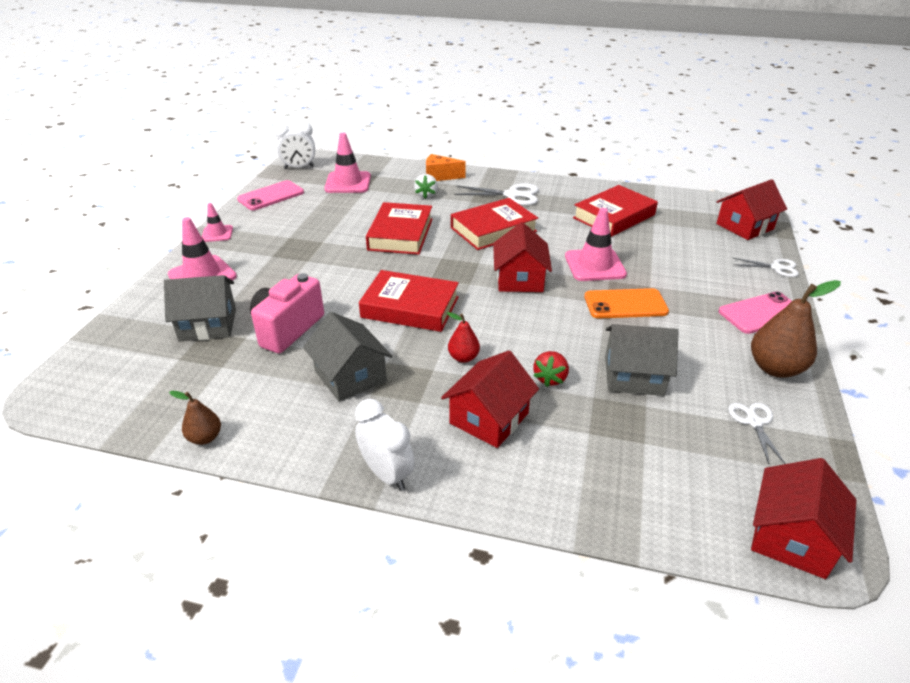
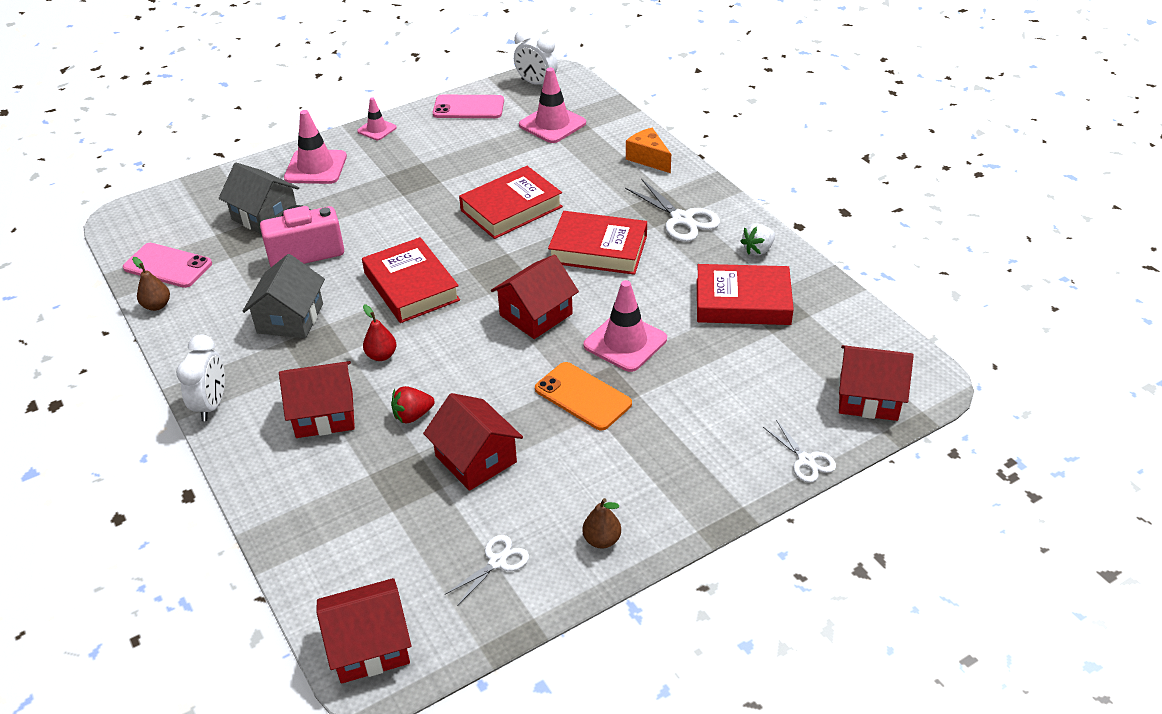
camera: 45 degrees right, 5 degrees up
(426, 195) = (600, 175): white strawberry -> white strawberry (758, 250)
(633, 376) = (476, 459): grey house -> red house
(761, 313) = (692, 489): pink phone -> pink phone (167, 266)
(775, 368) = (602, 540): brown pear -> brown pear, size x0.55

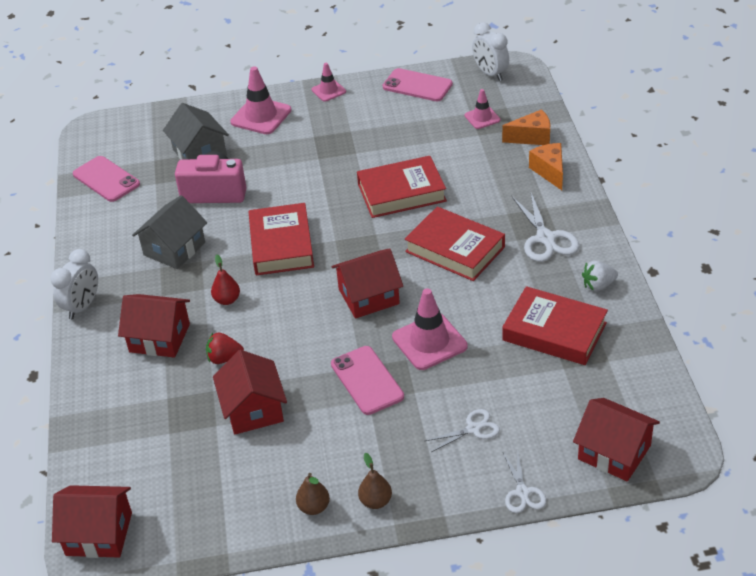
camera: 25 degrees right, 0 degrees up
(157, 305) = (82, 212): brown pear -> brown pear (375, 501)
(497, 562) = (224, 499): white scissors -> white scissors (473, 429)
(552, 124) = (482, 118): pink traffic cone -> pink traffic cone, size x0.58
(583, 396) = (367, 380): orange phone -> pink phone
(612, 132) = (532, 137): none -> orange cheese

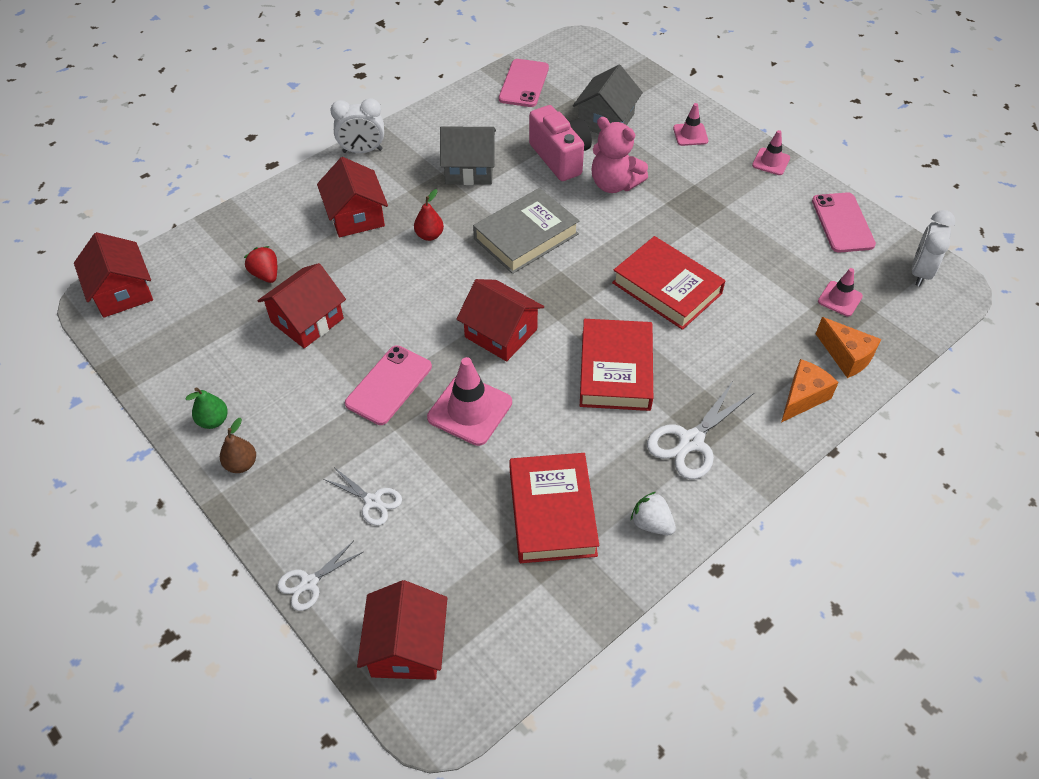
camera: 55 degrees right, 10 degrees up
(224, 358) = (357, 270): red strawberry -> red strawberry (266, 274)
(261, 116) = (690, 134): pink traffic cone -> pink traffic cone, size x0.58
(273, 176) = (614, 184): none -> pink teddy bear
(281, 245) = (526, 236): red book -> grey book
(314, 507) = (213, 421): brown pear -> green pear

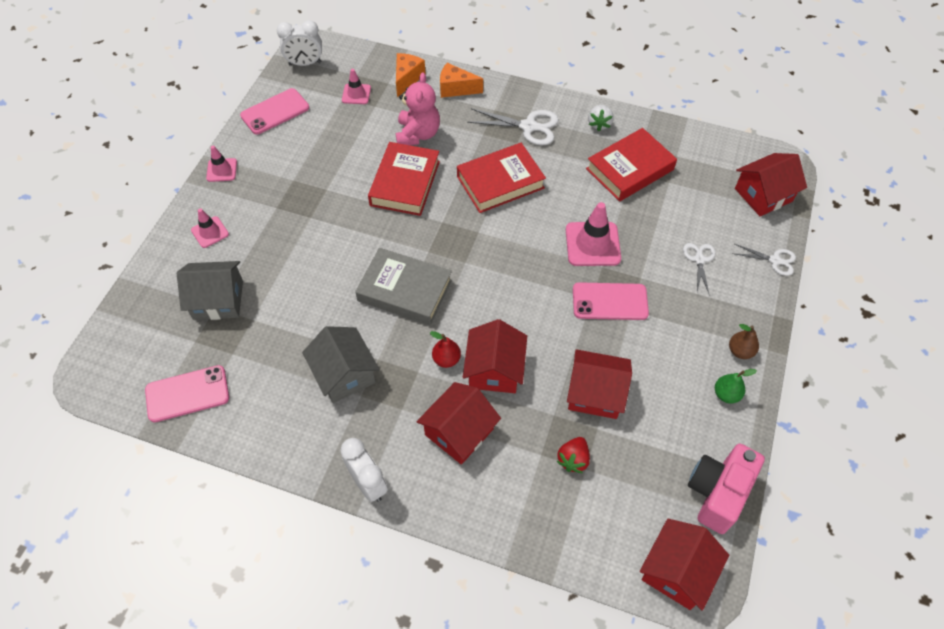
camera: 120 degrees left, 5 degrees up
(501, 333) = (515, 259): red house -> red house (494, 369)
(560, 157) = (290, 311): pink camera -> pink camera (717, 493)
(614, 184) = (305, 258): pink teddy bear -> pink teddy bear (418, 134)

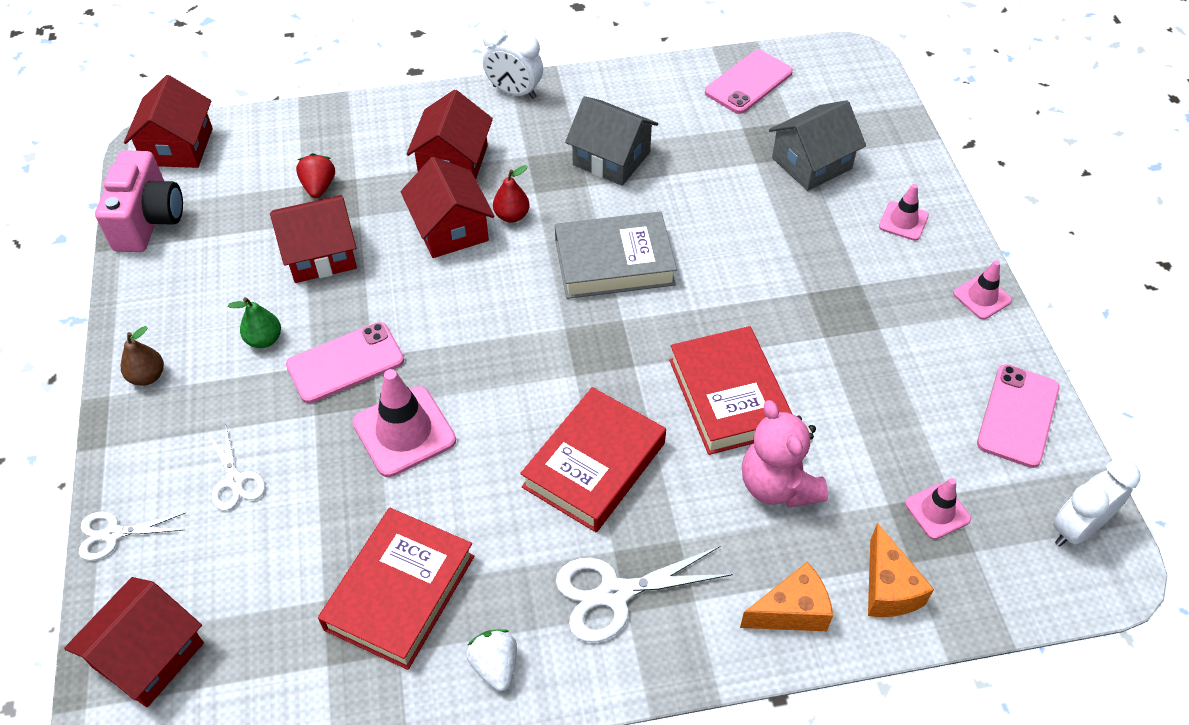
camera: 150 degrees right, 5 degrees down
(726, 394) = (157, 318): green pear -> green pear (264, 340)

